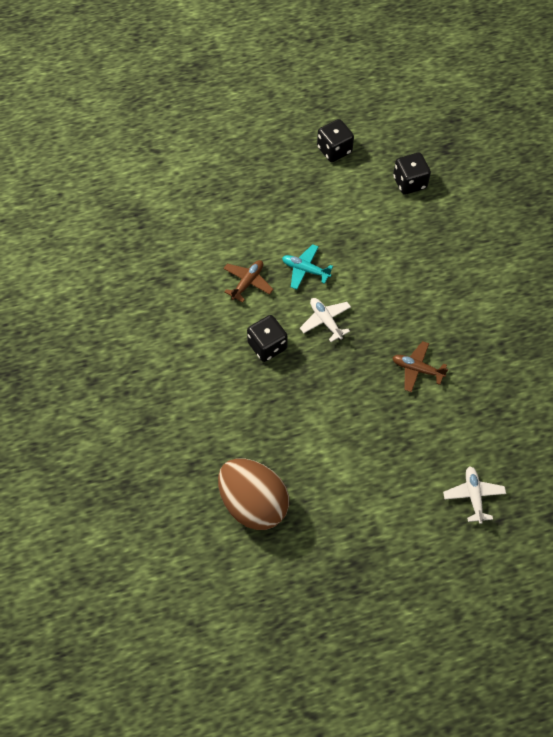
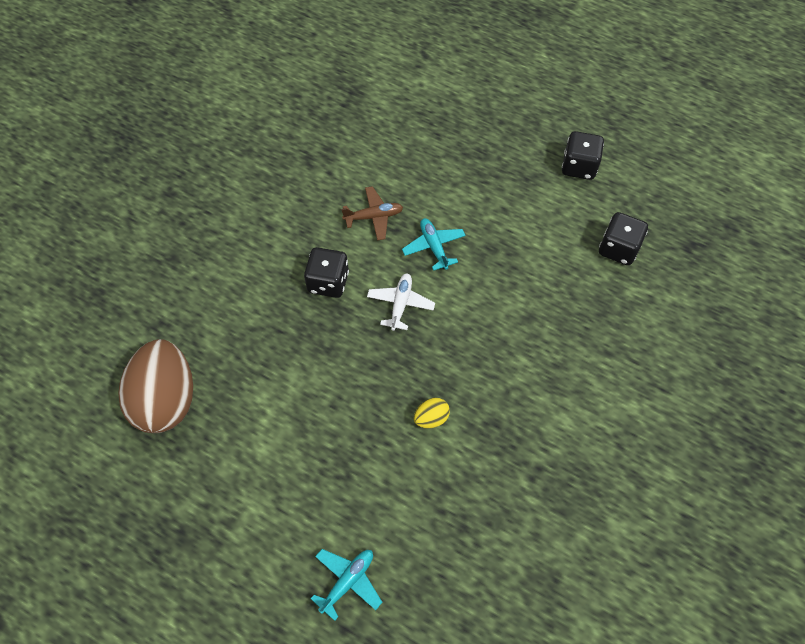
camera: 45 degrees right, 0 degrees up
(417, 369) = (431, 418): brown plane -> yellow egg
(473, 496) = (347, 581): white plane -> turquoise plane

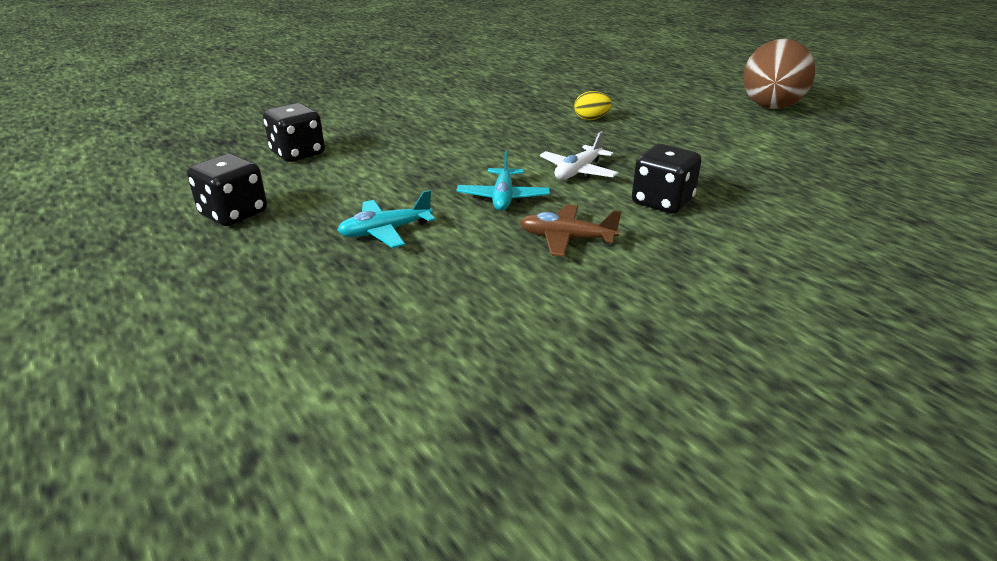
camera: 155 degrees left, 30 degrees down
(166, 399) = (884, 172): brown egg -> brown egg (770, 108)
(347, 581) = (699, 86): turquoise plane -> turquoise plane (385, 231)

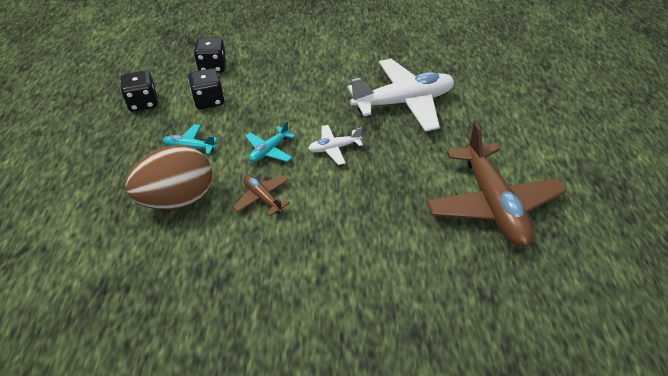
camera: 35 degrees right, 15 degrees up
(591, 119) = (403, 102): yellow egg -> white plane
(662, 202) = (348, 197): black dice -> black dice (209, 101)
(770, 108) = (550, 144): brown egg -> brown egg (178, 198)
(799, 158) = (492, 203): none -> brown plane

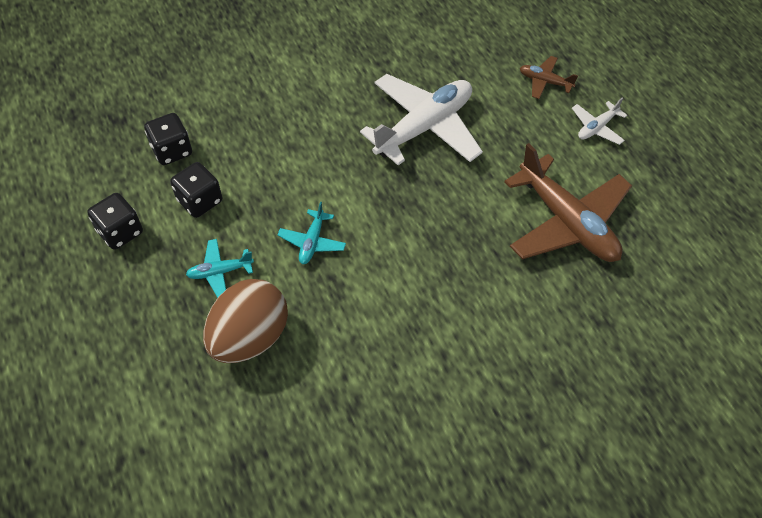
camera: 25 degrees left, 10 degrees up
(263, 198) = (340, 302): brown plane -> brown plane (545, 82)
(334, 148) = (380, 213): white plane -> white plane (597, 127)

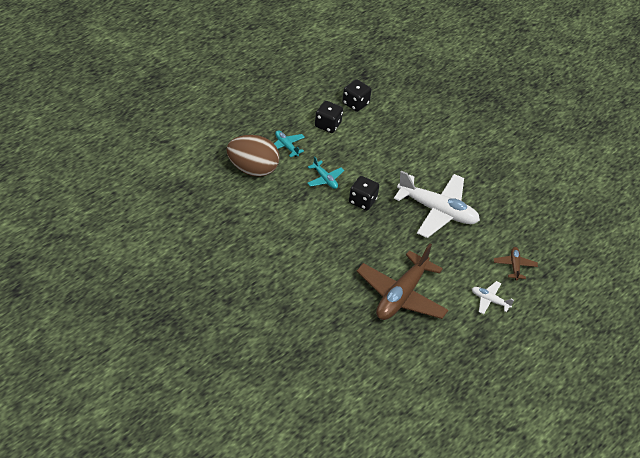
camera: 65 degrees right, 10 degrees down
(120, 232) = (291, 100): black dice -> black dice (362, 201)
(312, 242) = (325, 179): turquoise plane -> turquoise plane turned 120 degrees counterclockwise

